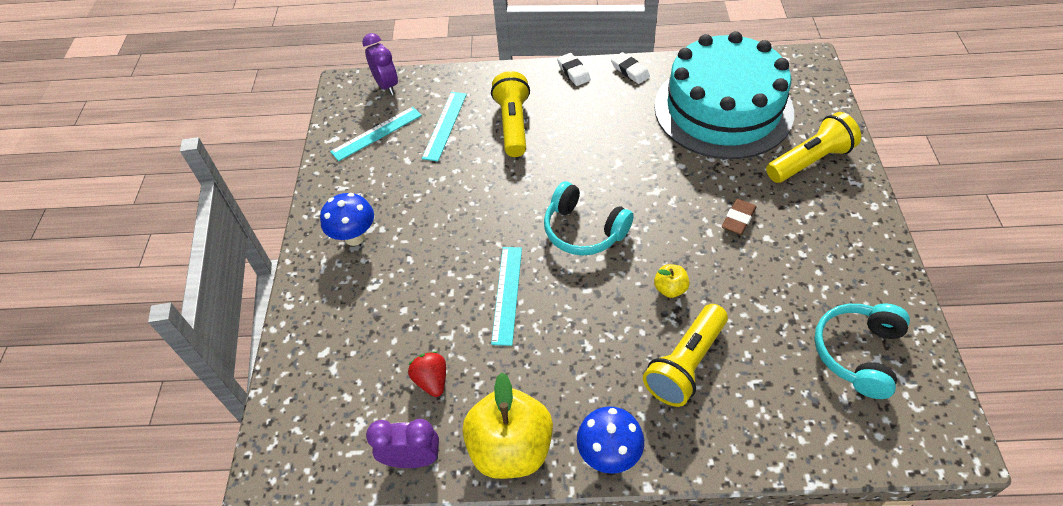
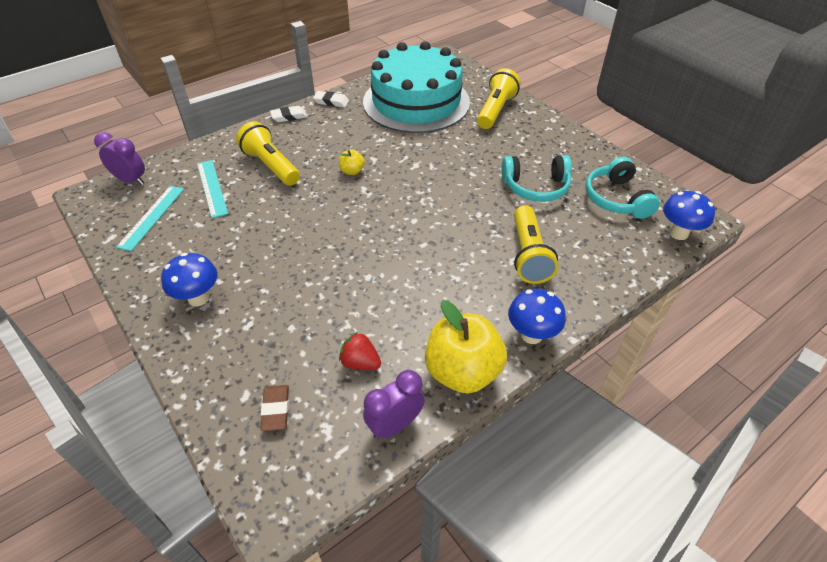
camera: 40 degrees left, 5 degrees down
(507, 294) = (367, 275): turquoise ruler -> none
(573, 72) = (289, 116): white eraser -> white eraser turned 45 degrees counterclockwise
(583, 230) = (387, 209): turquoise headphones -> turquoise headphones (536, 187)
(670, 289) = (478, 217): yellow apple -> yellow apple (352, 171)
(738, 219) = (483, 159): brown eraser -> brown eraser (276, 409)
(897, 441) = (678, 233): none -> blue mushroom

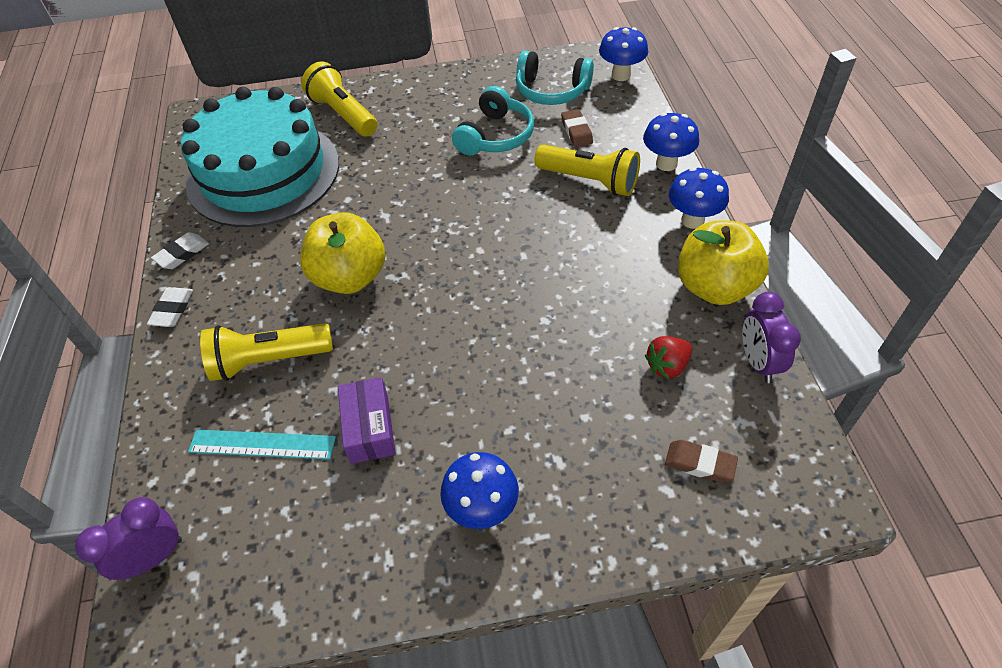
camera: 60 degrees left, 5 degrees up
(151, 217) = (271, 540): turquoise ruler -> none
(239, 225) = (369, 428): none -> purple box
(352, 171) = (350, 277): yellow apple -> yellow apple, size x2.23
(580, 229) = (576, 131): none -> brown eraser
(589, 297) = (666, 164): none -> blue mushroom

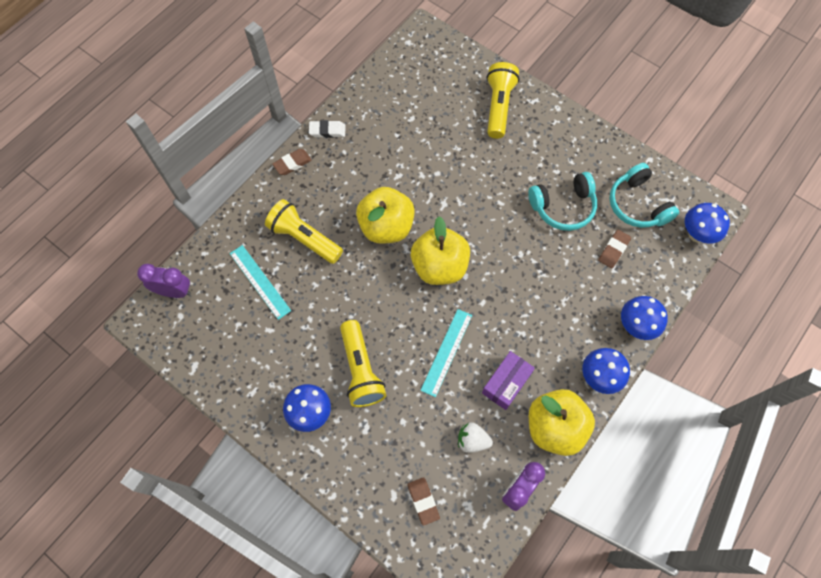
camera: 45 degrees right, 15 degrees up
(172, 310) = (292, 163): white eraser -> brown eraser
(263, 172) = (415, 111): turquoise cake -> none
(369, 428) = (308, 322): purple box -> purple box (506, 383)
(446, 263) = (439, 266): none -> yellow apple
(545, 320) = (447, 352): none -> turquoise ruler
(589, 181) = (576, 292): yellow flashlight -> yellow flashlight (361, 370)
(667, 366) = (472, 440): red strawberry -> white strawberry

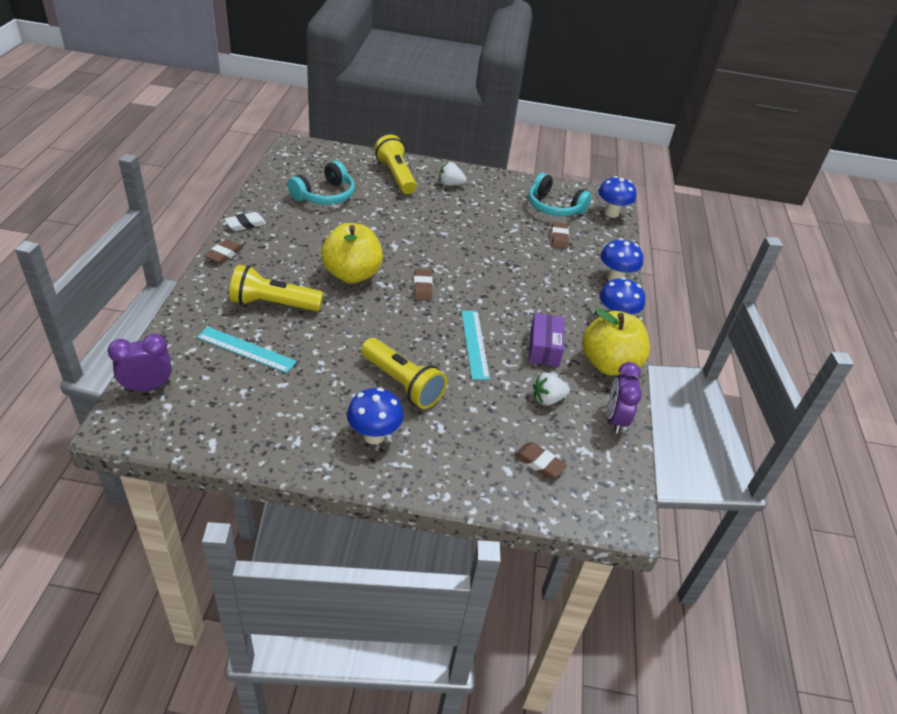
camera: 35 degrees left, 25 degrees down
(439, 266) = (422, 287): yellow apple -> brown eraser
(547, 136) = (450, 184): none -> white strawberry
(563, 207) = (498, 222): turquoise headphones -> turquoise headphones (325, 195)

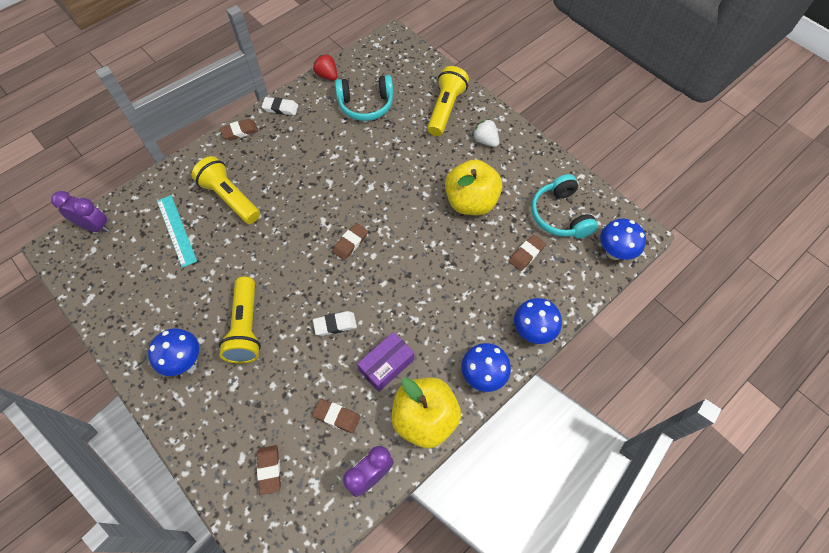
camera: 45 degrees right, 20 degrees up
(264, 188) = (327, 75): none -> red strawberry
(352, 274) = (310, 199): yellow apple -> yellow apple (471, 202)
(475, 344) = (335, 325): turquoise ruler -> white eraser
(547, 399) = (337, 416): white strawberry -> brown eraser

